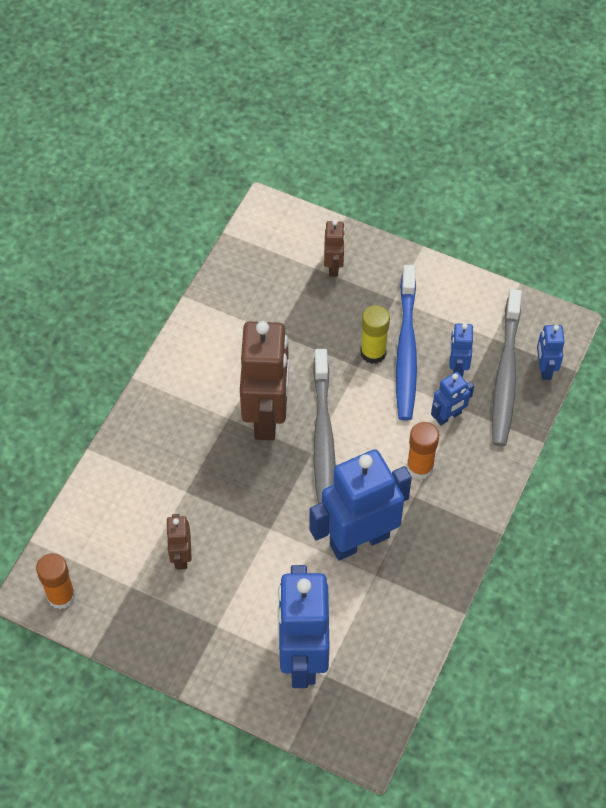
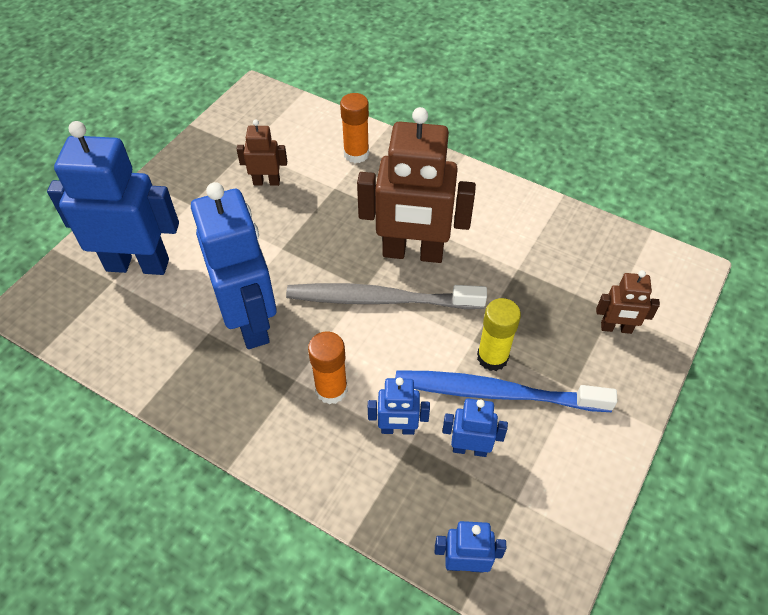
camera: 95 degrees right, 5 degrees down
(61, 596) = (248, 107): orange glue stick -> orange glue stick (356, 154)
(448, 416) = (397, 429): blue robot -> blue robot turned 60 degrees counterclockwise
(505, 376) = (455, 508): grey toothbrush -> none

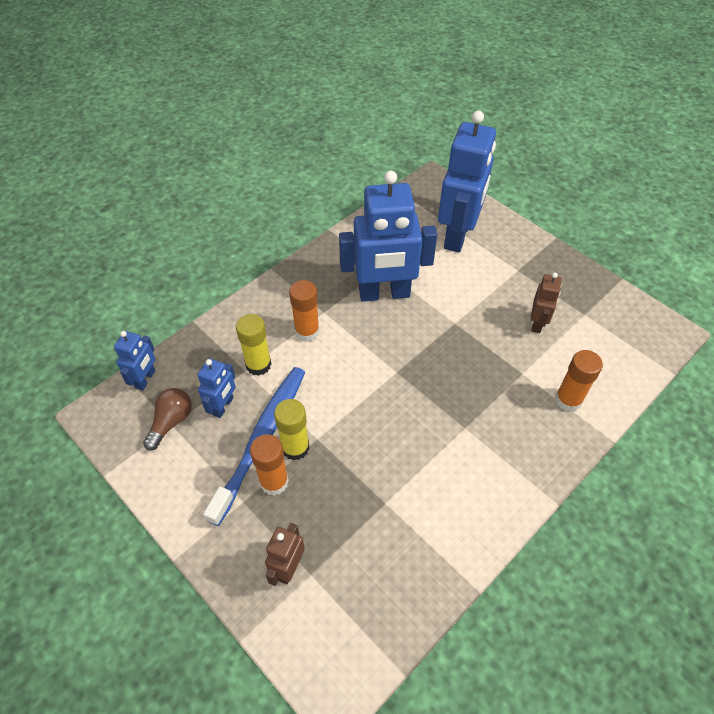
camera: 105 degrees right, 0 degrees up
(379, 299) = (381, 380): grey toothbrush -> none
(397, 429) = (258, 365): blue robot -> yellow glue stick
(413, 253) = (426, 417): brown robot -> none
(513, 501) = (171, 422): none -> brown light bulb
(539, 365) = (274, 482): none -> orange glue stick

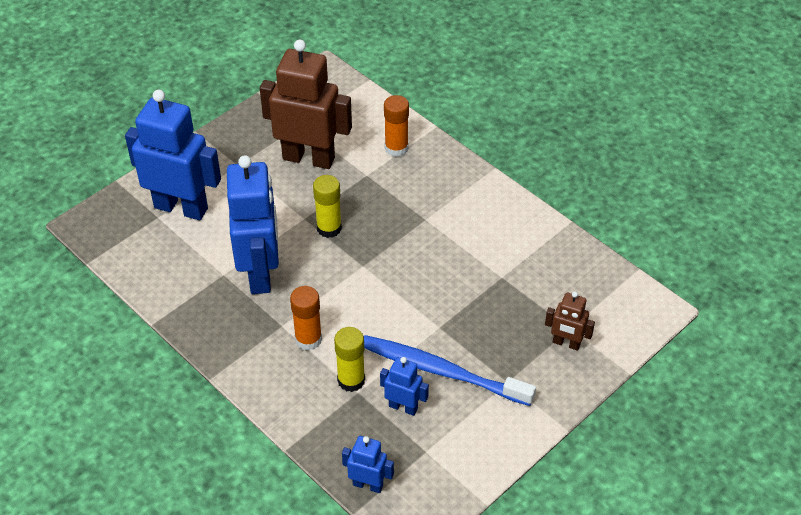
camera: 90 degrees left, 5 degrees down
(171, 422) = (422, 452): brown light bulb -> none
(274, 482) = (486, 358): orange glue stick -> none
(295, 447) = (449, 343): yellow glue stick -> yellow glue stick (329, 228)
(537, 323) = (309, 158): brown robot -> brown robot, size x2.11

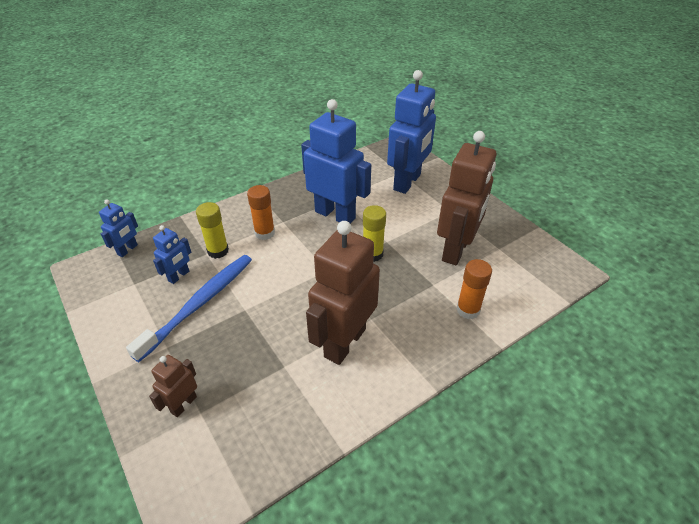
camera: 100 degrees right, 5 degrees down
(260, 273) = (335, 215): blue robot -> blue robot turned 150 degrees counterclockwise
(461, 236) = (344, 342): none -> brown robot

